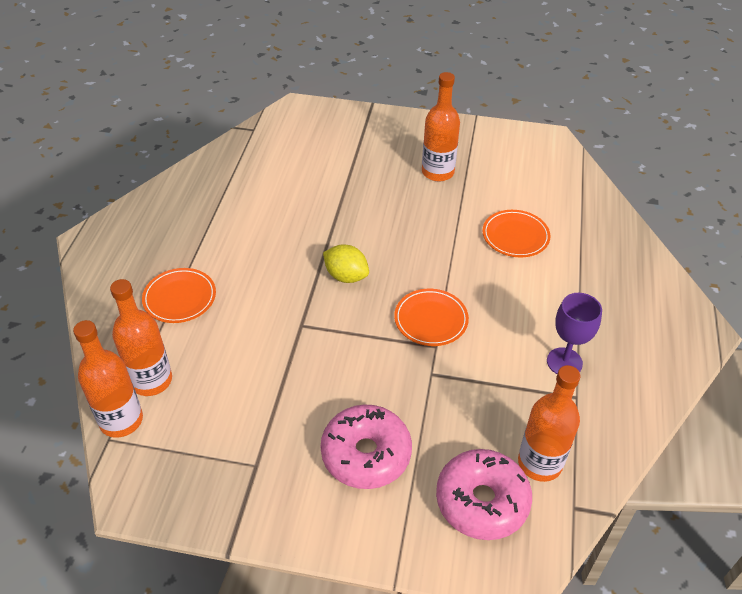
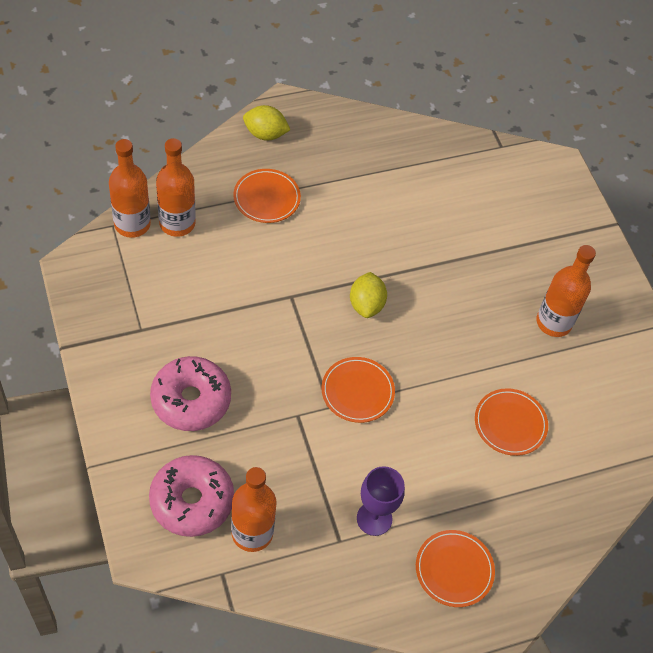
camera: 55 degrees right, 10 degrees up
(107, 269) = (265, 134): none -> yellow lemon
(635, 328) = (454, 569): none -> orange plate

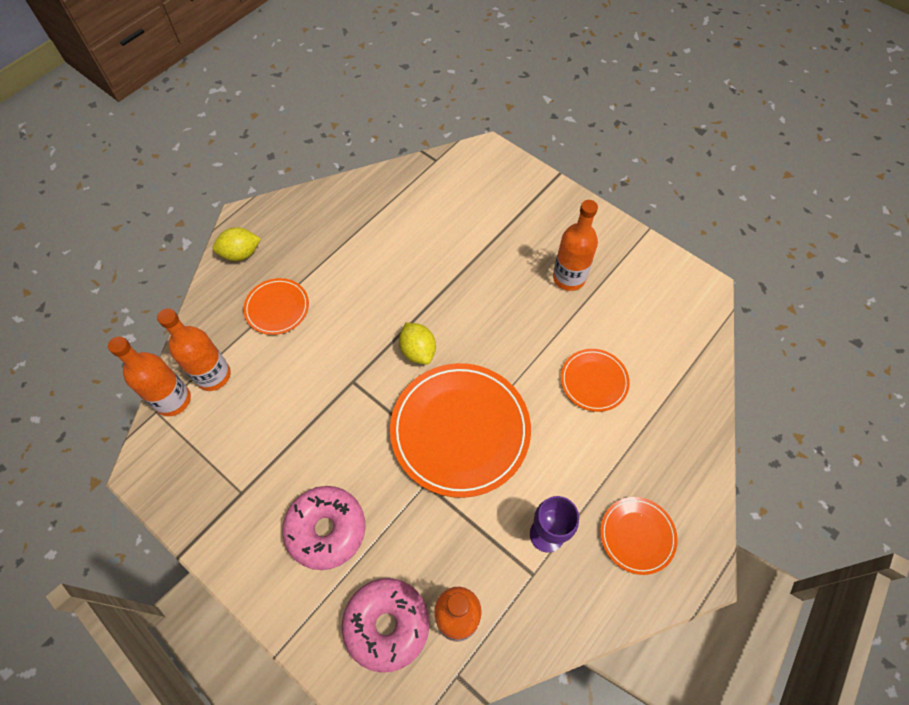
camera: 25 degrees left, 5 degrees up
(357, 391) = (460, 430): orange plate -> orange plate, size x1.97

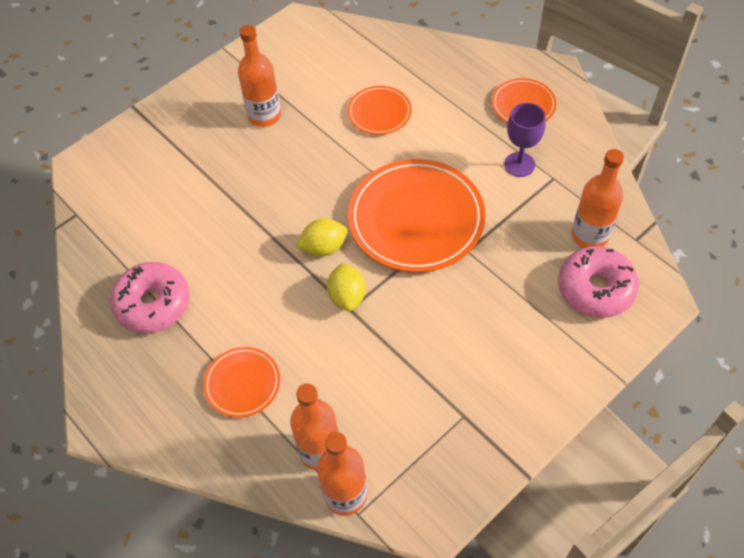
camera: 80 degrees left, 5 degrees down
(241, 253) = (153, 426): yellow lemon -> yellow lemon (347, 296)
(326, 530) = (507, 336): pink donut -> pink donut (153, 304)

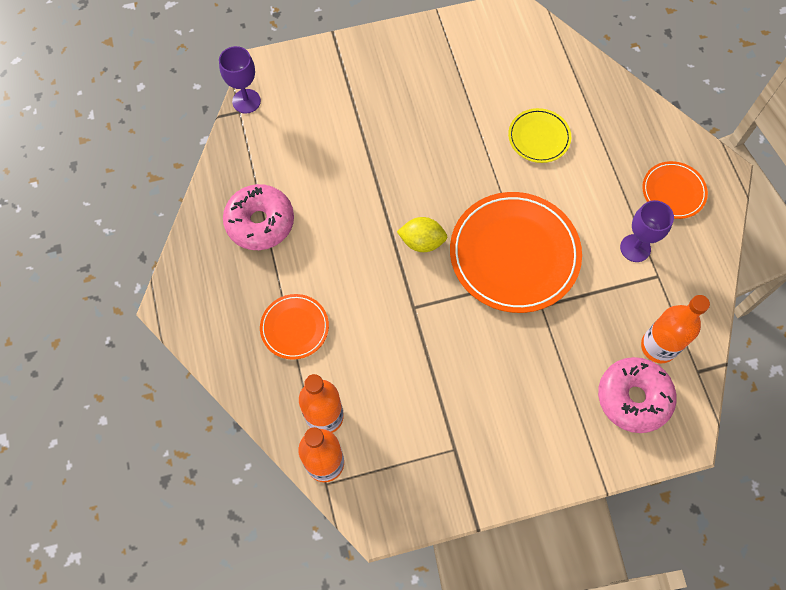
camera: 25 degrees right, 10 degrees up
(78, 202) = (246, 101): none -> purple goblet
(264, 116) = (438, 93): orange bottle -> none
(347, 296) = (417, 295): yellow lemon -> none
(379, 112) = (539, 137): orange plate -> yellow plate

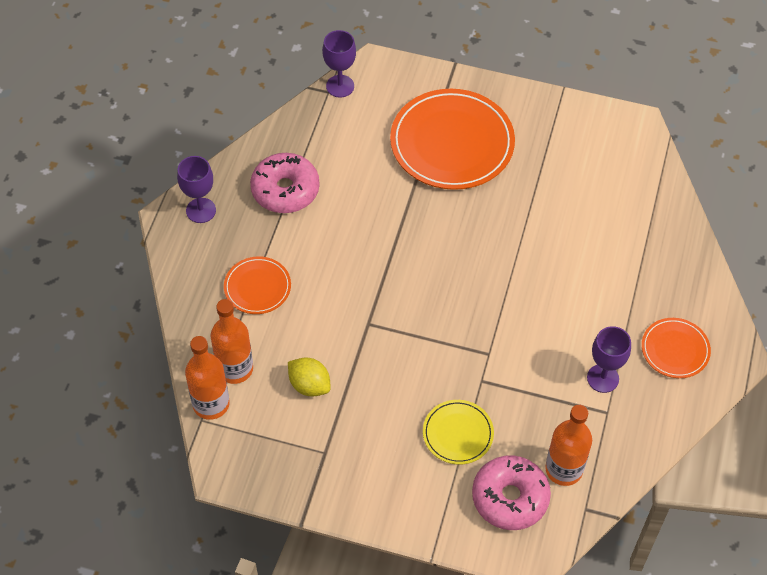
camera: 30 degrees right, 10 degrees down
(195, 282) = (201, 210): none -> purple goblet
(422, 242) = (412, 275): yellow lemon -> yellow lemon (309, 385)
(514, 254) = (487, 327): orange plate -> orange plate (452, 143)
(539, 137) = (580, 241): yellow plate -> yellow plate (458, 433)

